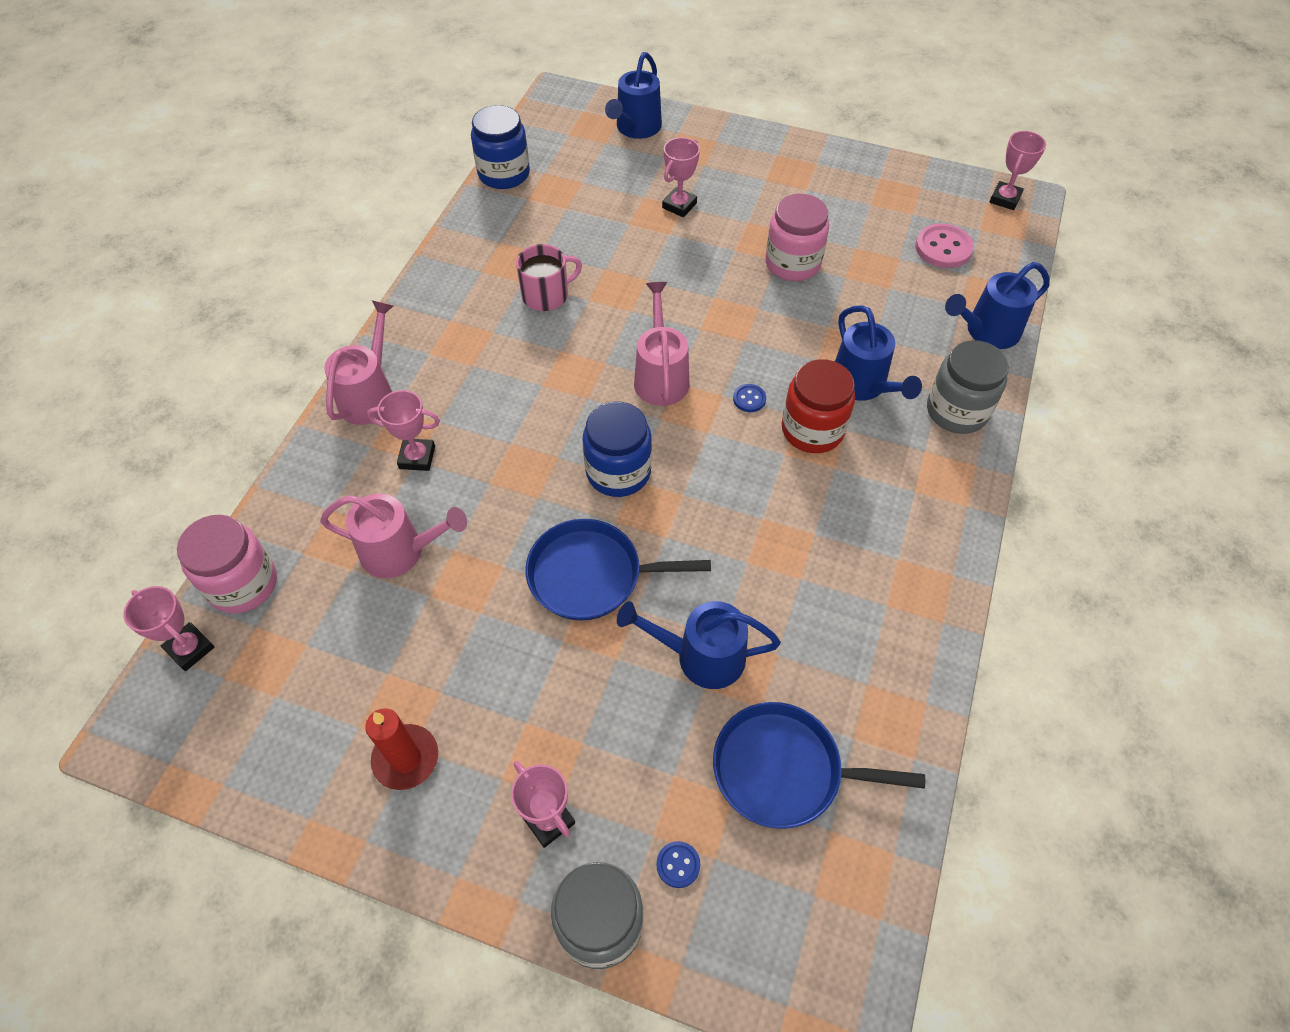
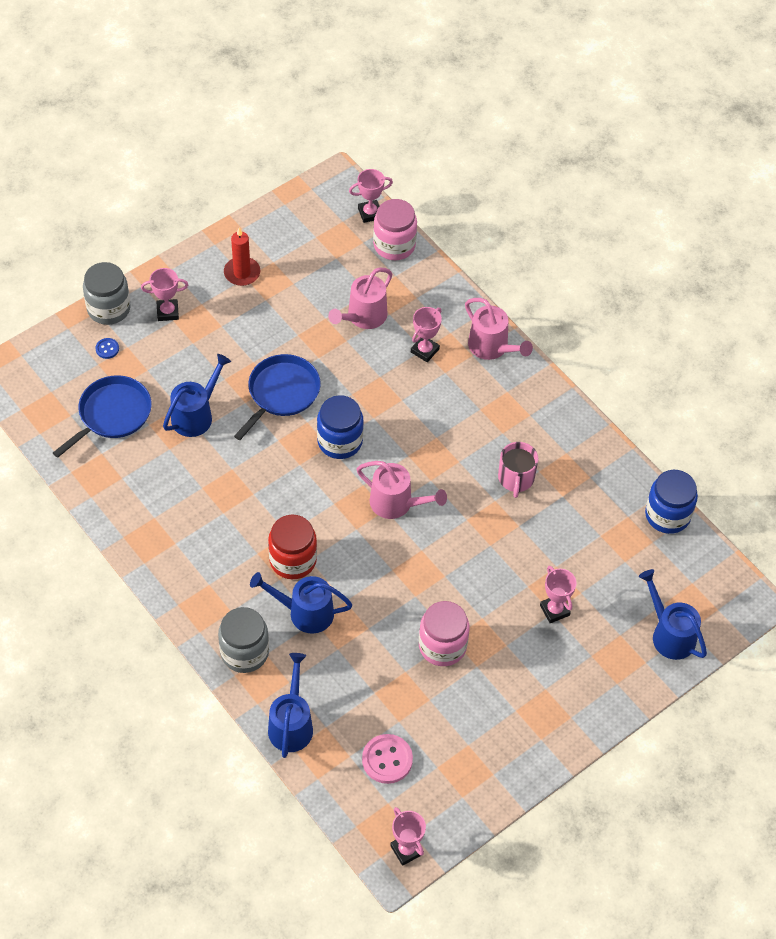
camera: 120 degrees right, 0 degrees up
(749, 399) = (342, 541): blue button -> none

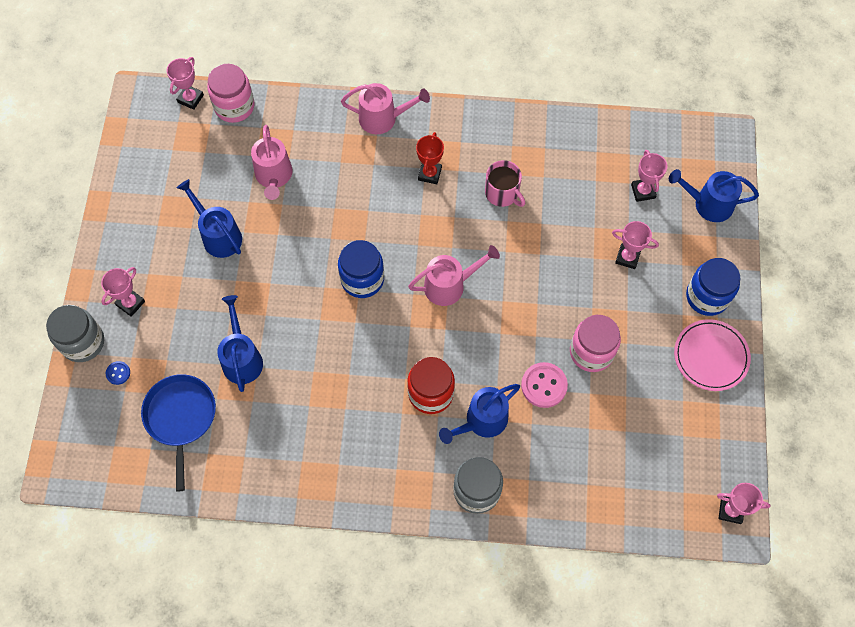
camera: 45 degrees left, 10 degrees up
(242, 273) = (150, 224): red candle -> none
(281, 393) = (282, 284): blue pan -> none
(291, 724) = (564, 506): blue watering can -> blue watering can (218, 235)
(387, 760) = (649, 464): pink button -> pink button (544, 385)
(425, 350) = (342, 161): pink trophy -> pink trophy (643, 191)
(478, 416) = (429, 174): none -> red trophy
(529, 737) = (711, 356): none -> pink plate
(667, 515) = (617, 128): blue jar -> blue jar (707, 296)

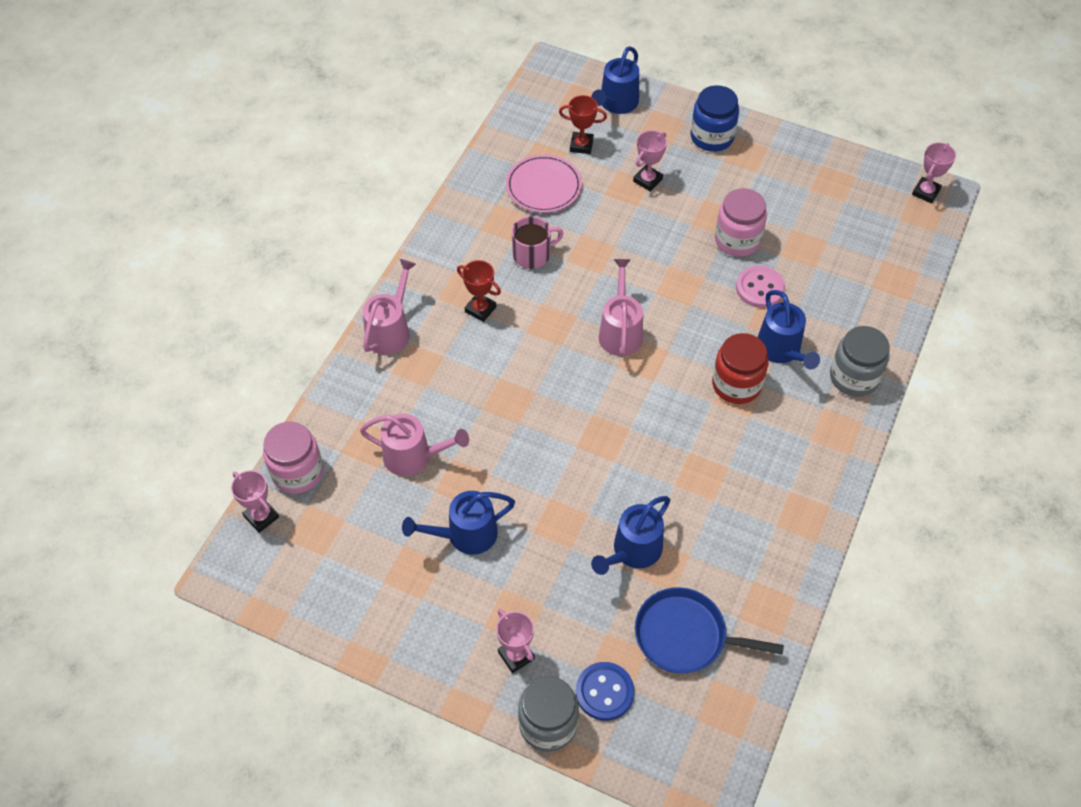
camera: 70 degrees left, 10 degrees down
(118, 373) = (604, 692): blue button -> blue button, size x1.91
(242, 358) = (632, 552): blue watering can -> blue watering can turned 60 degrees counterclockwise
(362, 279) = (581, 407): blue jar -> none
(643, 191) = (581, 145): pink trophy -> red trophy
(711, 356) = (773, 155): pink plate -> pink plate (543, 186)

